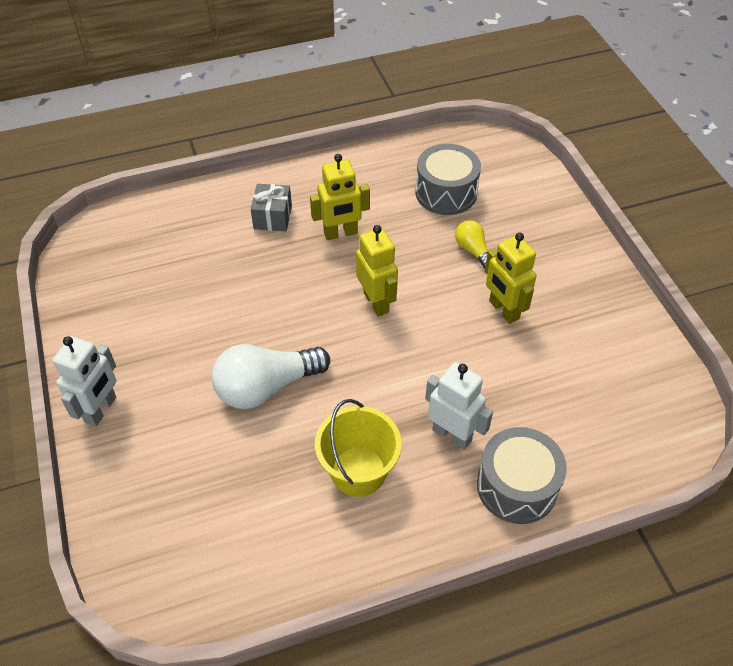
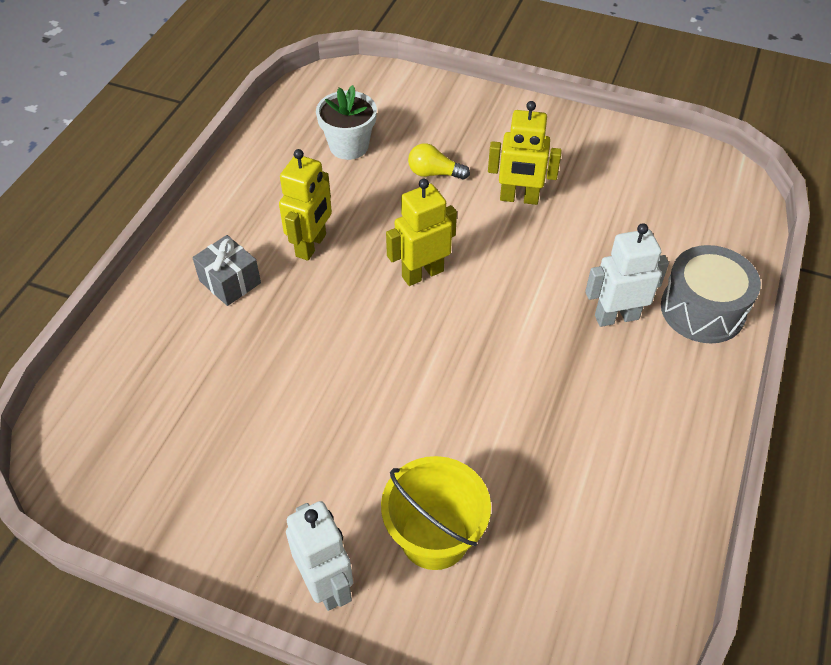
camera: 50 degrees left, 0 degrees up
(266, 387) = (438, 418): white light bulb -> none
(358, 471) = (598, 407): yellow bucket -> yellow bucket (434, 537)
(376, 302) = (422, 273): yellow robot -> yellow robot turned 45 degrees counterclockwise
(446, 193) = (349, 146): grey drum -> white flower pot

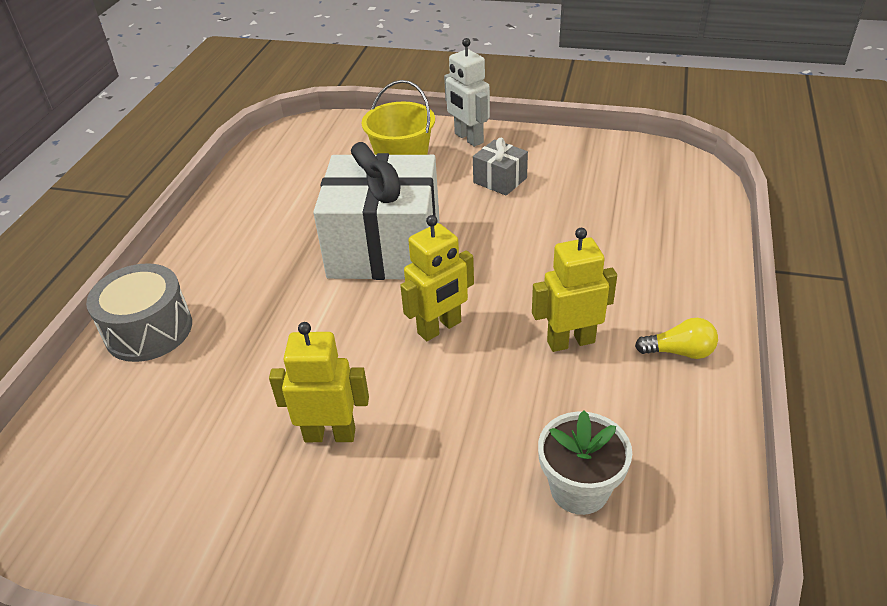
camera: 175 degrees right, 10 degrees down
(230, 282) = (637, 295): grey gift -> grey gift (500, 180)
(311, 245) = (570, 341): yellow robot -> yellow robot turned 60 degrees clockwise
(434, 173) = (446, 458): yellow light bulb -> yellow light bulb (679, 352)
(468, 378) = (385, 248): none -> white gift
(616, 317) = (240, 312): white robot -> none

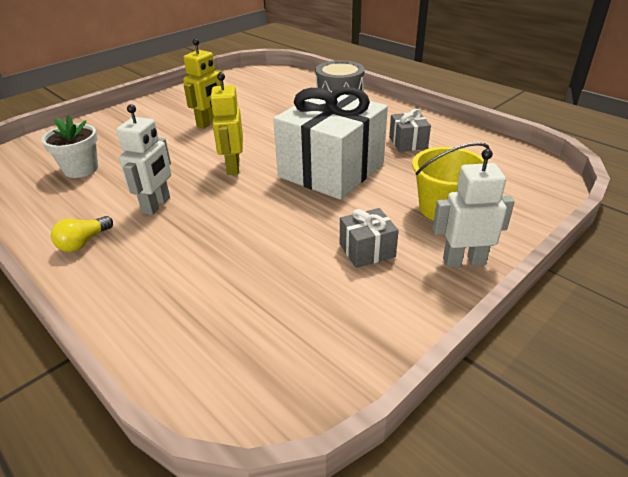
camera: 120 degrees right, 5 degrees down
(278, 219) = (408, 143): none -> grey gift
(570, 341) = (156, 205): yellow robot -> white robot

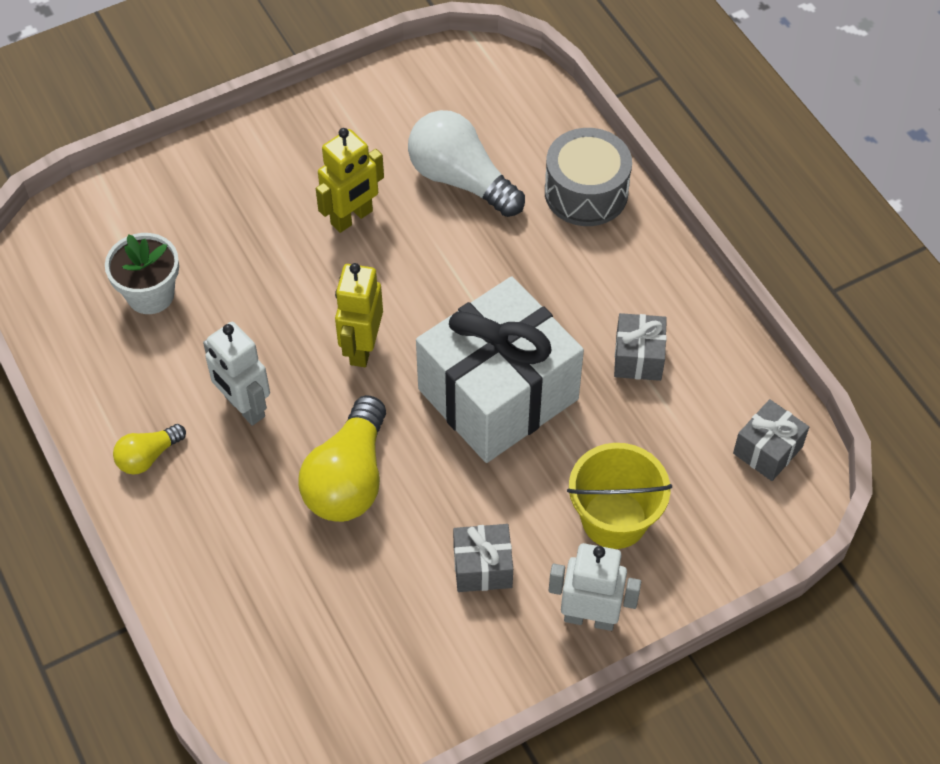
camera: 15 degrees right, 20 degrees up
(156, 205) = (244, 407): white robot -> white robot turned 105 degrees clockwise
(245, 225) = (349, 478): none -> yellow light bulb
(268, 103) = (461, 180): none -> white light bulb
(513, 163) = (767, 450): none -> grey gift

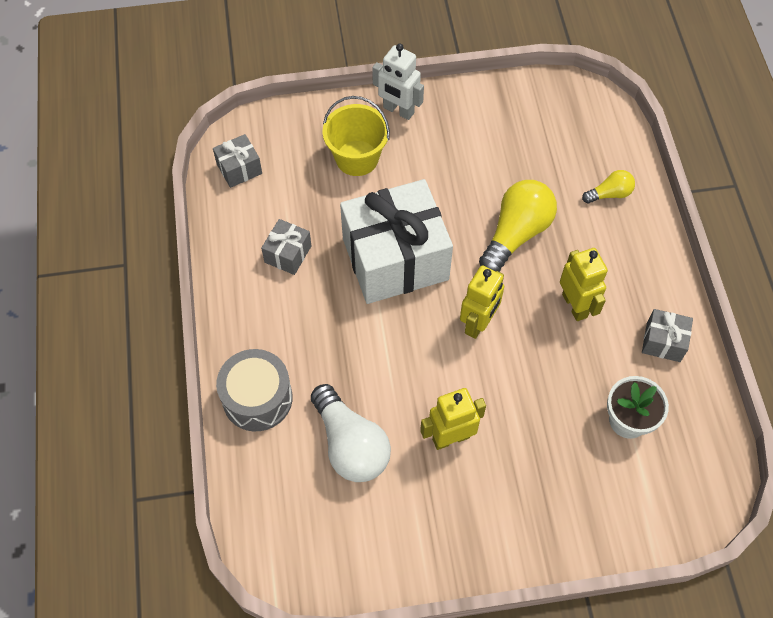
camera: 160 degrees left, 5 degrees up
(148, 456) = (650, 291): yellow light bulb -> yellow light bulb (609, 194)
(244, 407) = (575, 305): white robot -> yellow robot
(482, 567) = (450, 155): grey gift -> grey gift (663, 342)

